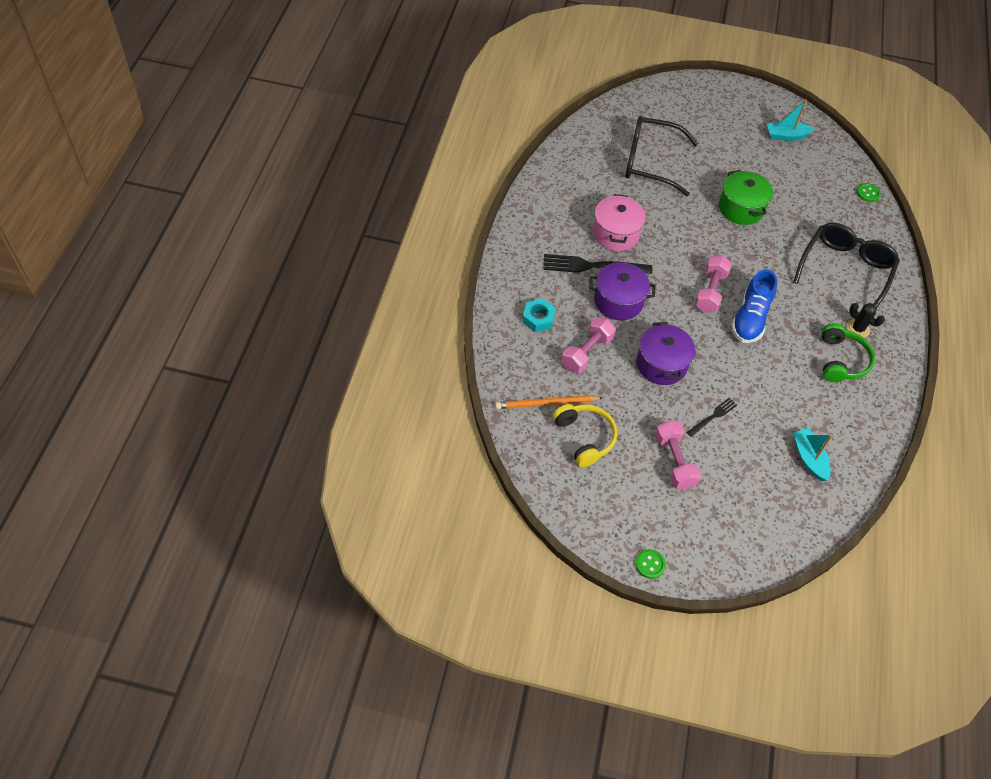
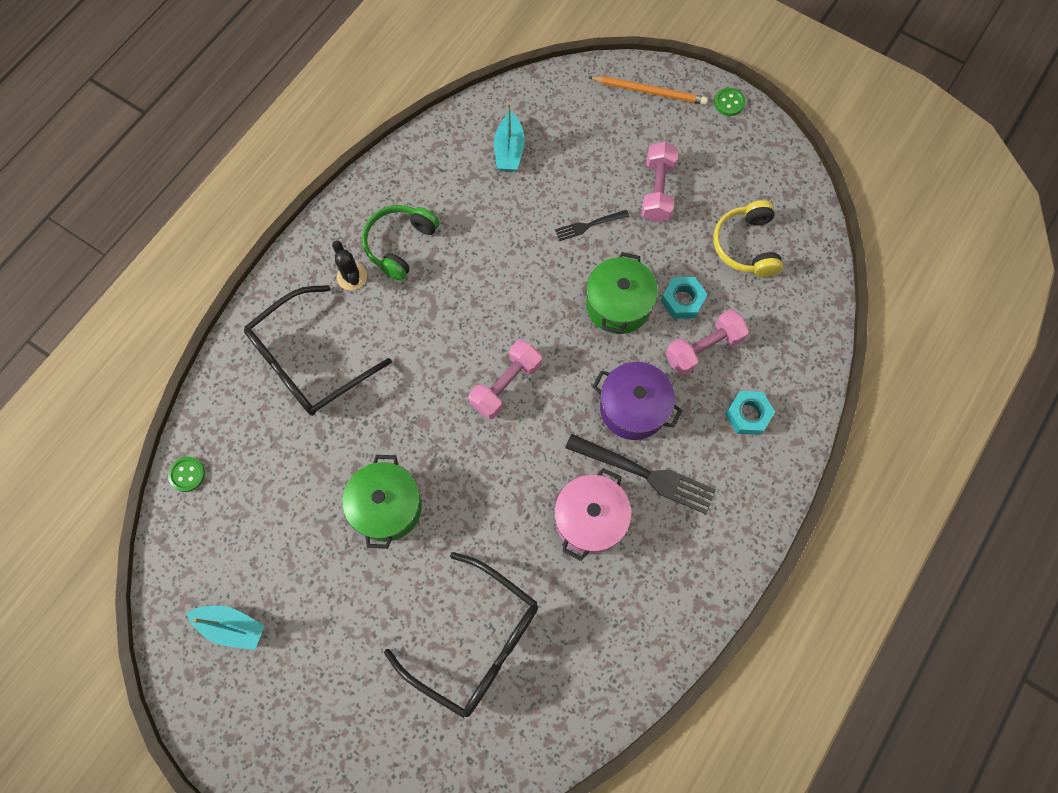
camera: 155 degrees left, 15 degrees up
(546, 403) = (776, 298): orange pencil -> orange pencil (649, 92)
(616, 381) = (682, 300): none -> turquoise nut
(661, 364) = (618, 305): purple pot -> green pot
(750, 318) = (476, 331): blue shoe -> none

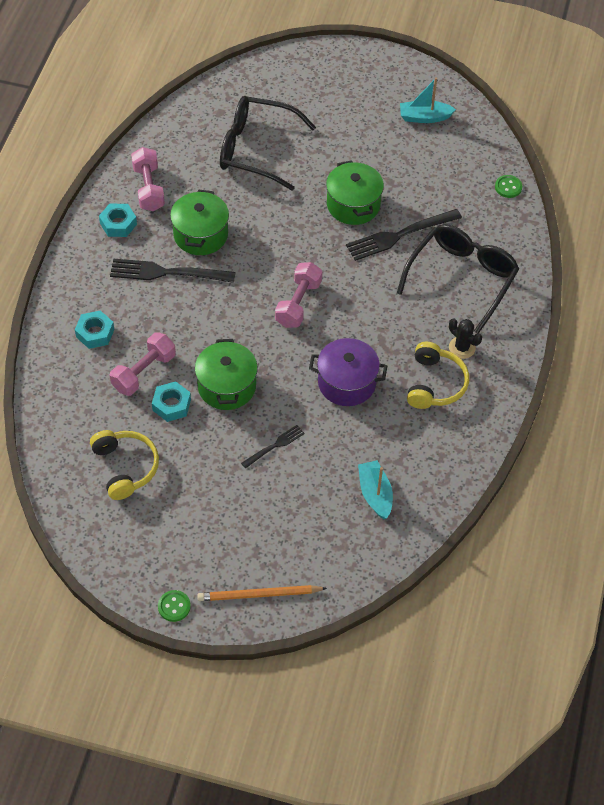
camera: 160 degrees right, 15 degrees down
(352, 443) = (399, 235): none -> black fork
(400, 244) = (435, 384): green headphones -> yellow headphones
(589, 519) = (200, 235): pink pot -> green pot
(633, 408) = (190, 314): purple pot -> purple pot (346, 383)
(657, 191) = (221, 495): pink dumbbell -> pink dumbbell (148, 188)
(688, 569) = (118, 224): none -> turquoise nut

